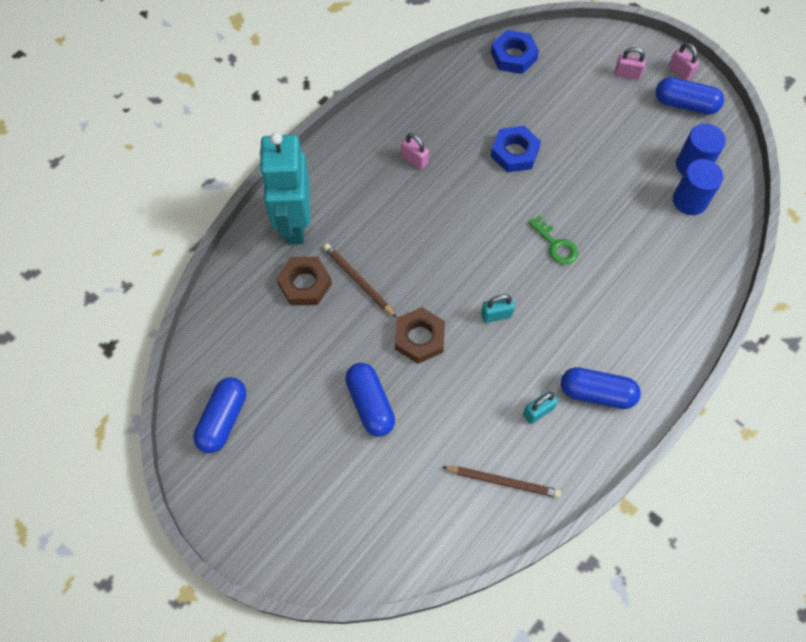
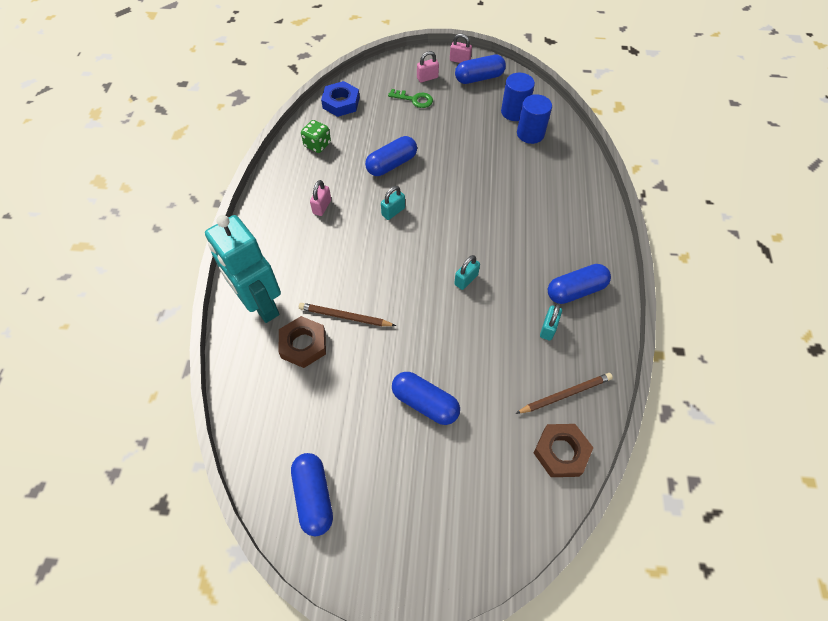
camera: 35 degrees left, 5 degrees down
(414, 160) = (322, 207): pink padlock -> pink padlock turned 75 degrees counterclockwise
(419, 338) = (424, 330): brown nut -> brown nut (561, 452)
(456, 91) = (317, 145): none -> green dice
(478, 204) = (393, 211): none -> turquoise padlock
(514, 153) = (391, 164): blue nut -> blue capsule
(555, 244) = (468, 209): green key -> green key (414, 99)

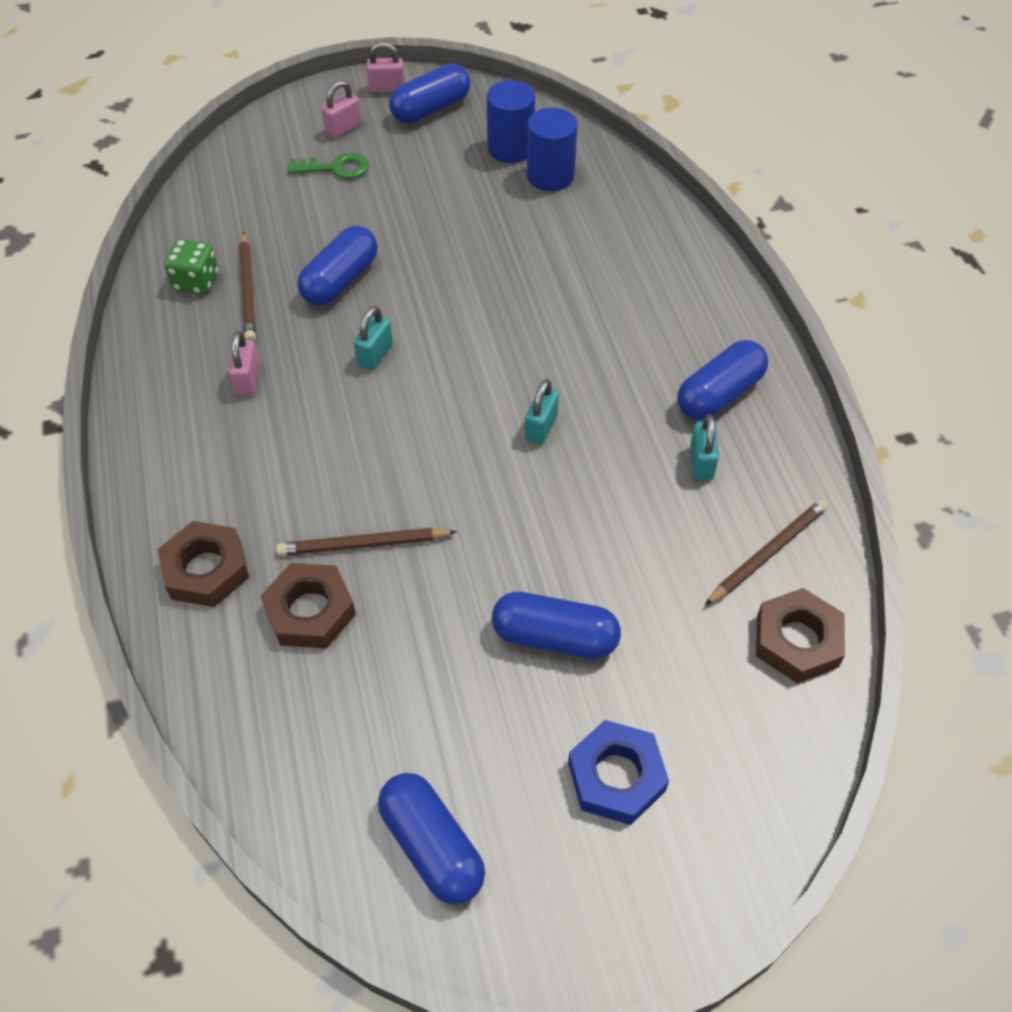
camera: 20 degrees left, 5 degrees down
(261, 304) = (206, 569): turquoise robot -> brown nut
(341, 103) = (209, 203): blue nut -> blue nut (616, 776)
(342, 156) = (248, 290): none -> brown pencil

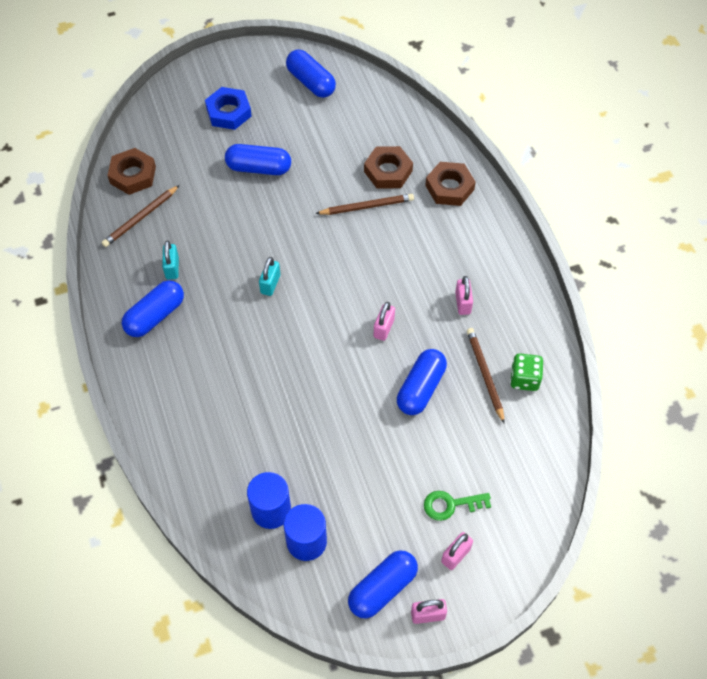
camera: 175 degrees right, 5 degrees up
(375, 355) = (384, 328): turquoise padlock -> pink padlock

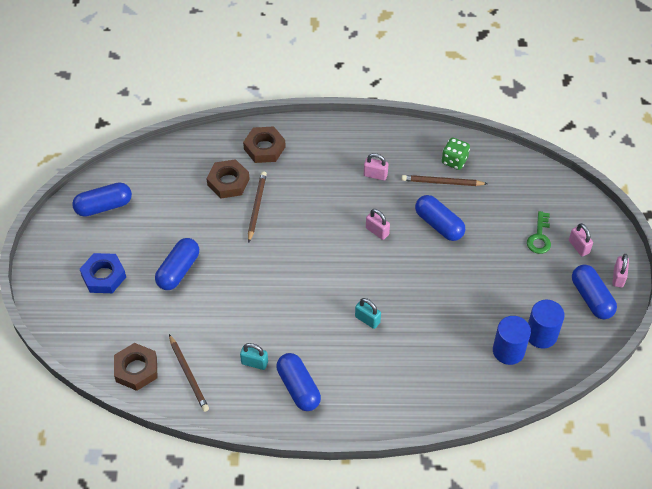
camera: 70 degrees left, 5 degrees down
(270, 284) = (303, 295): turquoise padlock -> turquoise padlock (367, 319)

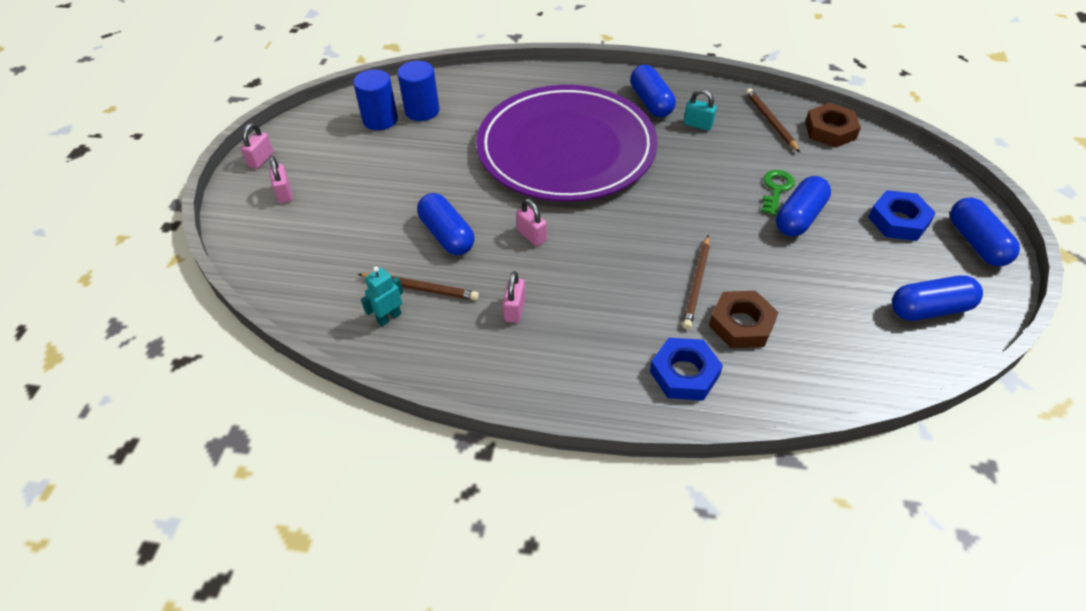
camera: 170 degrees left, 5 degrees down
(264, 148) = (684, 373): brown nut -> blue nut
(367, 319) = (566, 149): turquoise padlock -> purple plate
(375, 175) = (514, 310): pink padlock -> pink padlock turned 75 degrees clockwise
(454, 161) = (389, 317): green dice -> turquoise robot
(539, 237) = (325, 208): green key -> green key (776, 189)
(591, 298) = (305, 144): blue capsule -> blue capsule (976, 243)

